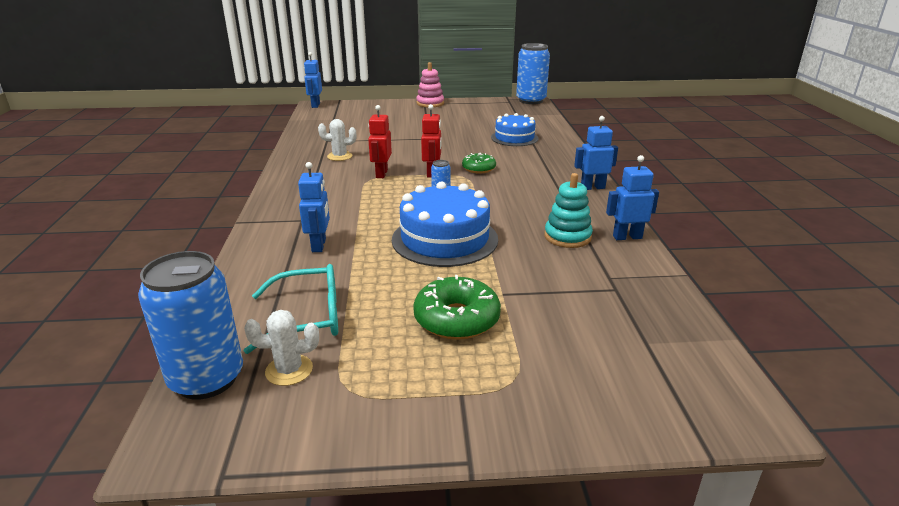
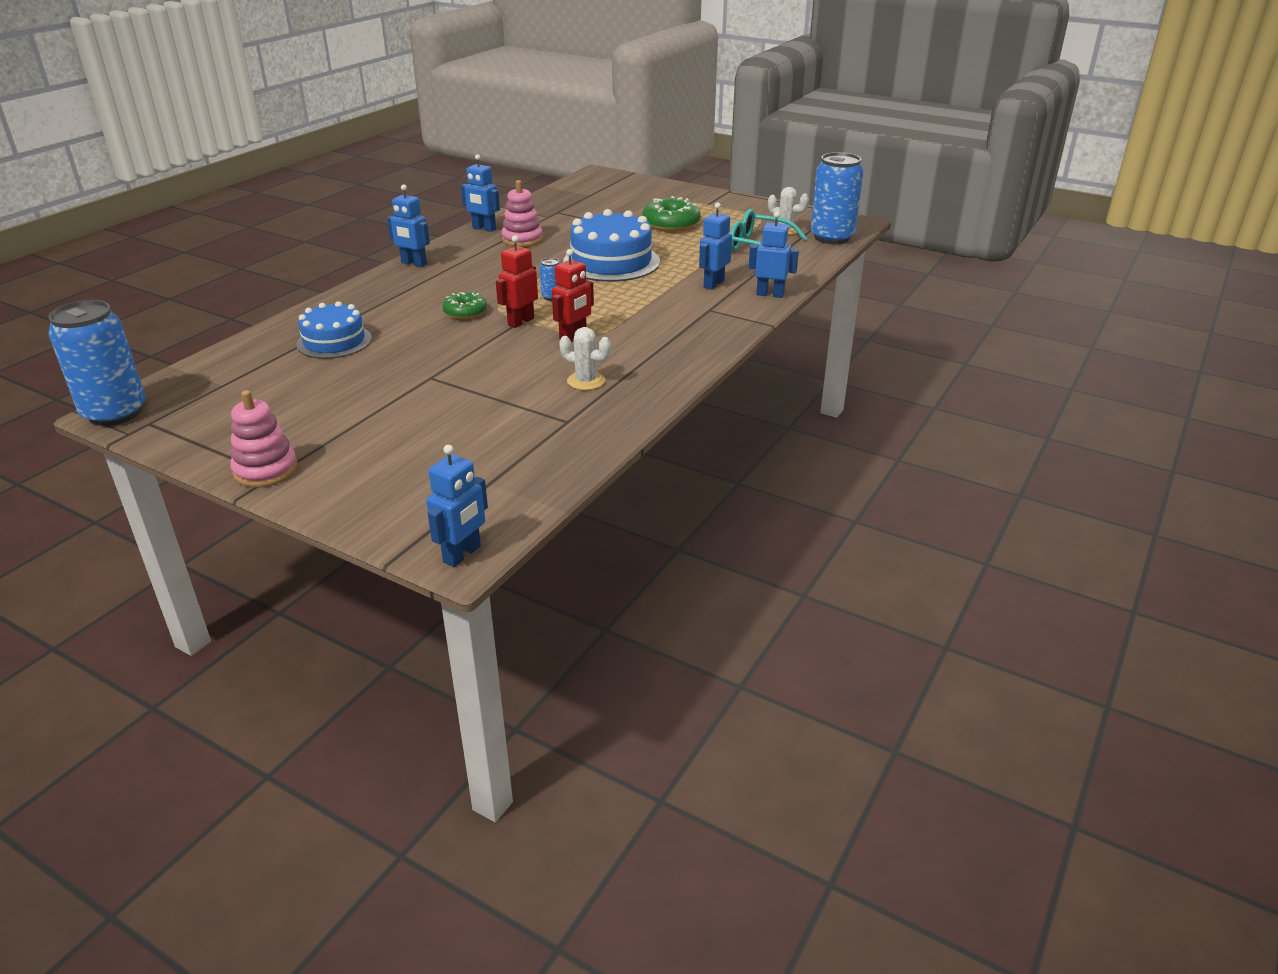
camera: 145 degrees left, 5 degrees up
(253, 251) = (770, 294): none -> blue robot
(567, 237) = (522, 239): turquoise stacking toy -> pink stacking toy

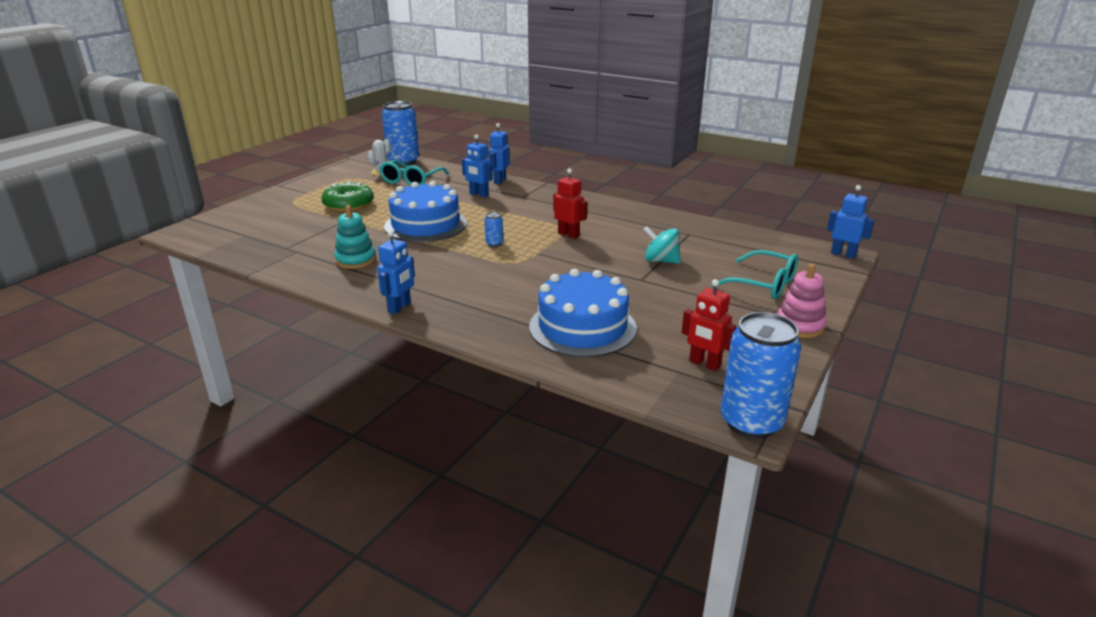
camera: 90 degrees left, 5 degrees down
(334, 341) = (582, 327): blue cake -> blue cake, size x1.56
(385, 461) = (763, 284): none -> turquoise glasses
(465, 312) = (522, 275): green donut -> none
(479, 393) = (660, 261): none -> turquoise spinning top
(484, 229) = (314, 279): blue robot -> none
(520, 322) = (541, 253): red robot -> red robot (704, 364)
(522, 239) = (355, 260): pink stacking toy -> turquoise stacking toy
(586, 381) = (635, 230): white cactus -> none

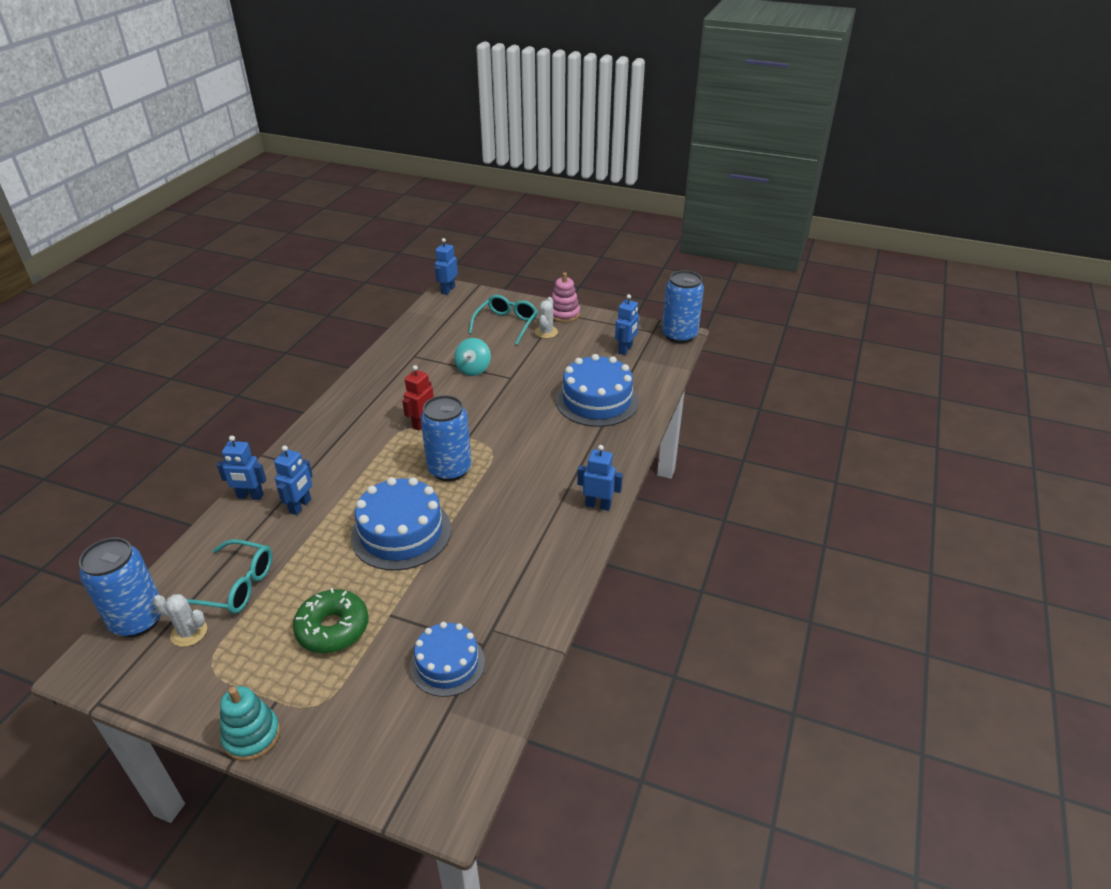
camera: 100 degrees left, 10 degrees up
(282, 236) = (447, 664): none -> blue cake
(355, 260) = (506, 566): turquoise stacking toy -> turquoise stacking toy (252, 736)
(494, 244) = (449, 469): blue can -> blue can, size x2.37
(704, 364) = (625, 349): red robot -> blue robot
(747, 308) = (546, 332): none -> white cactus

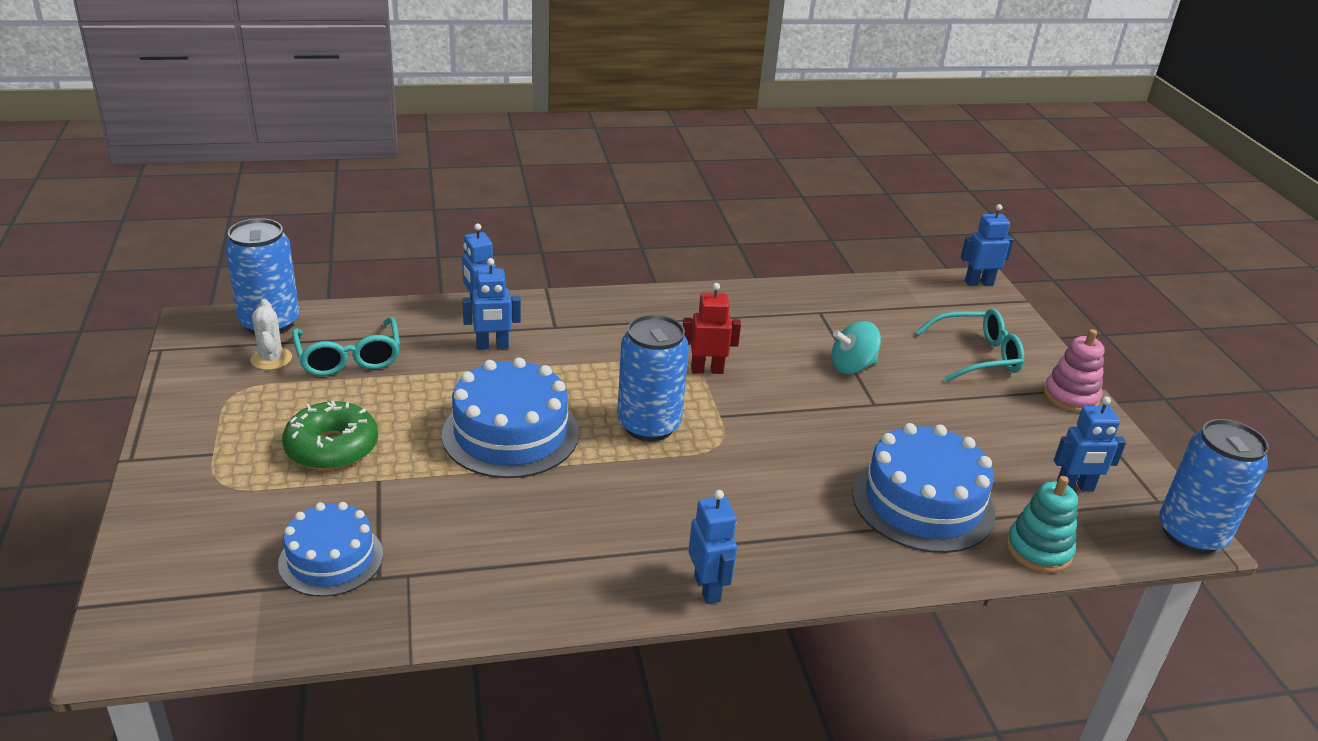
camera: 55 degrees right, 5 degrees down
(252, 736) = (162, 458): turquoise stacking toy -> turquoise stacking toy (1038, 550)
(546, 332) = (1008, 396): white cactus -> none

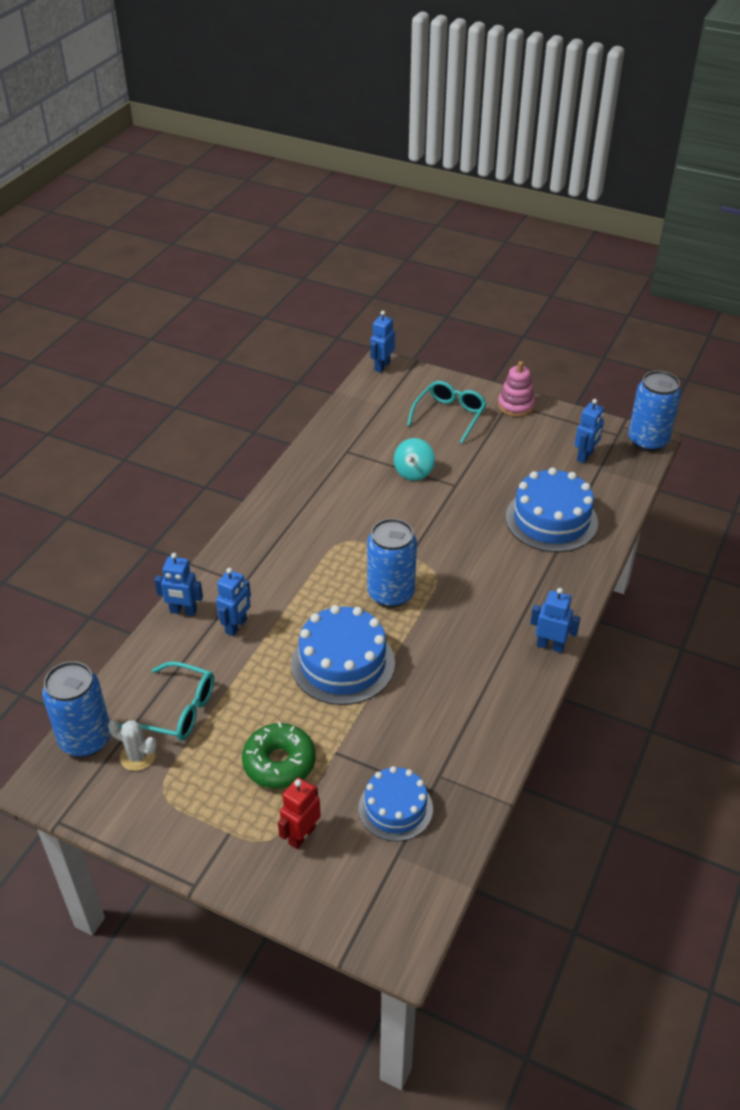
camera: 50 degrees left, 10 degrees up
(707, 370) = (359, 536): red robot -> red robot (301, 835)
(1038, 550) = (618, 501): turquoise stacking toy -> none

